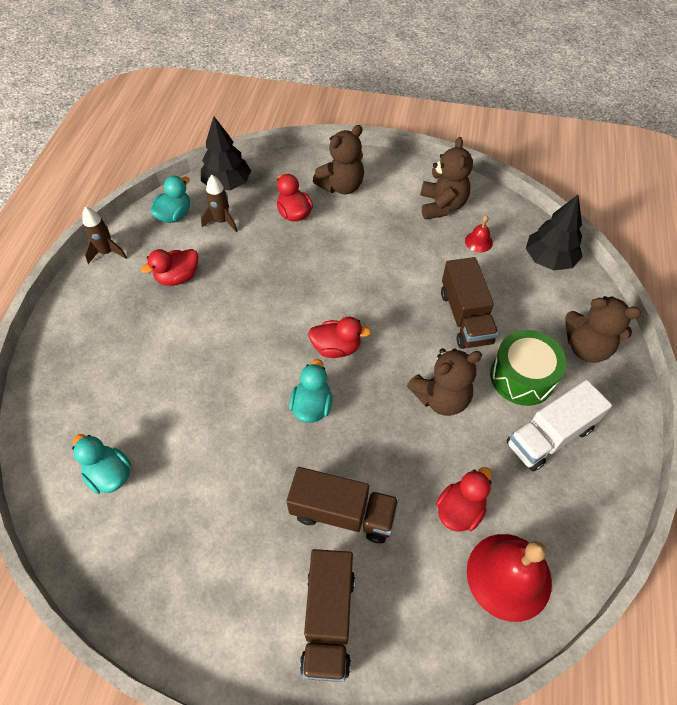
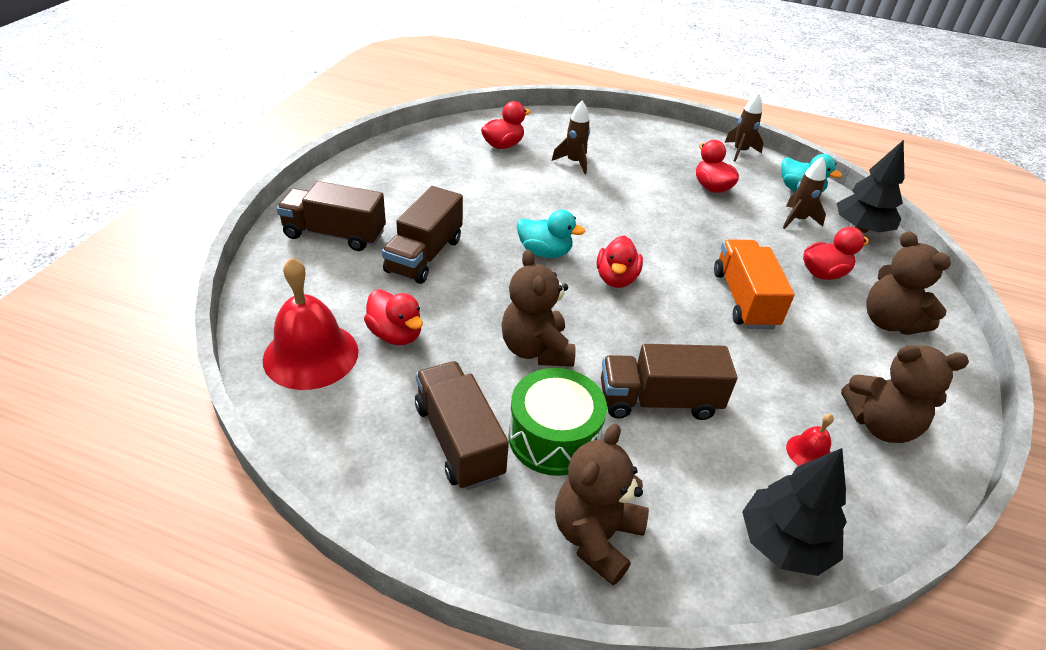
camera: 95 degrees right, 15 degrees down
(110, 474) = (503, 145): turquoise duck -> red duck
(143, 395) = (574, 162): none -> brown rocket
(339, 263) = (744, 299): none -> orange truck
(549, 436) = (459, 440): white truck -> brown truck

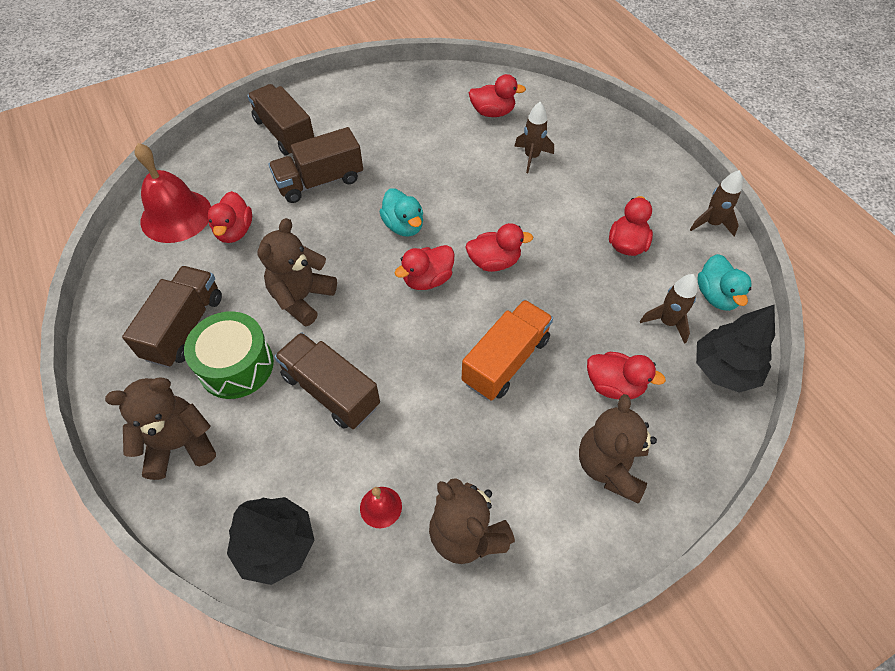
camera: 45 degrees right, 15 degrees up
(645, 241) = (494, 262): none -> red duck

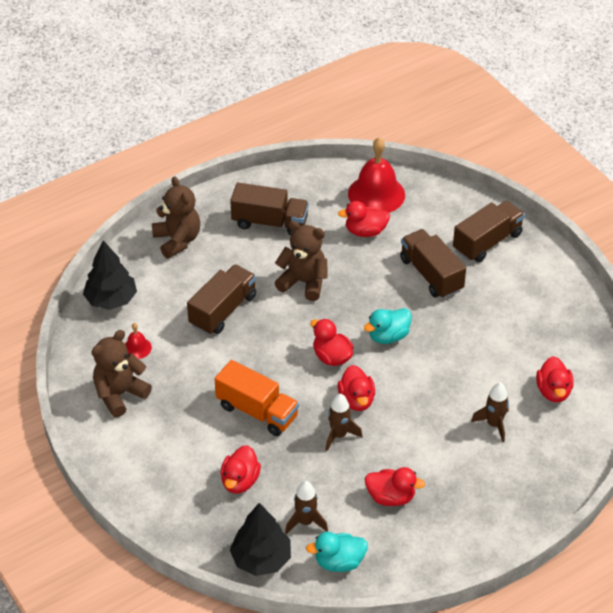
camera: 85 degrees right, 10 degrees down
(236, 365) = (240, 256): green drum -> none
(610, 466) = (170, 475): brown teddy bear -> none
(711, 223) = (429, 568): brown rocket -> brown rocket (339, 435)

